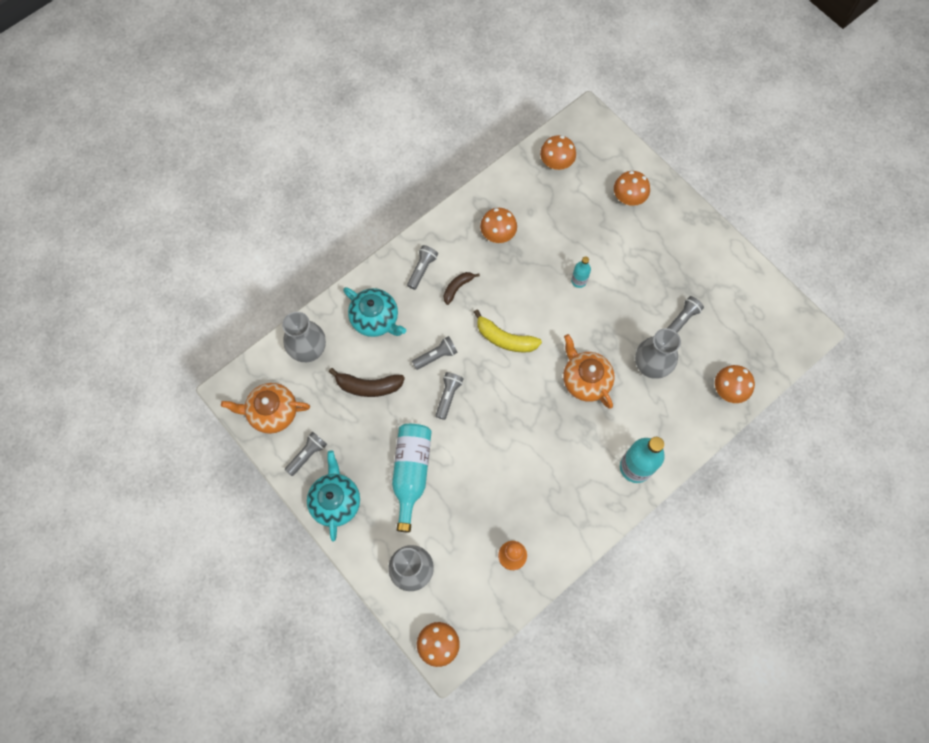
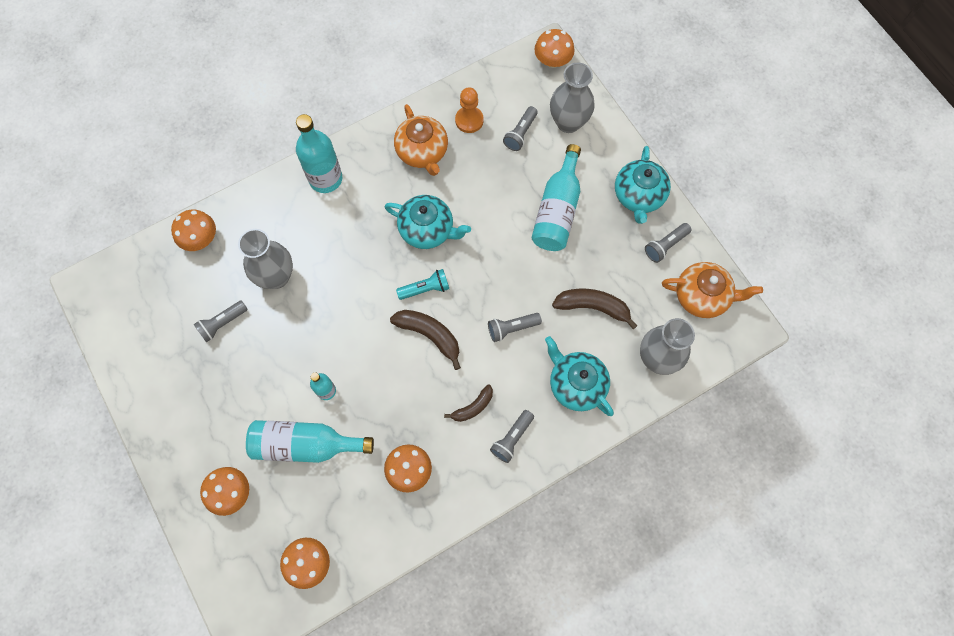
camera: 170 degrees left, 0 degrees up
(448, 396) = (505, 282): grey flashlight -> grey flashlight (520, 133)
(505, 339) = (429, 335): yellow banana -> brown banana
(517, 378) = (425, 289): none -> turquoise flashlight
(528, 433) = (427, 230): none -> turquoise teapot
(583, 238) = (305, 445): none -> turquoise bottle
(585, 380) = (351, 274): orange teapot -> orange teapot (422, 152)

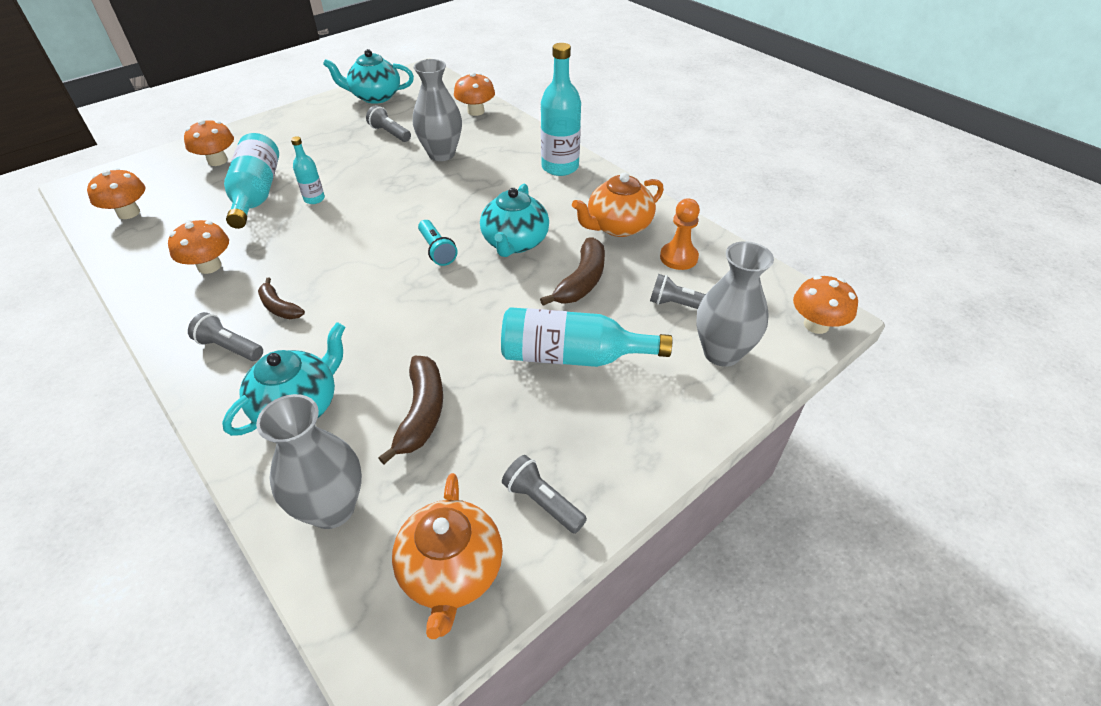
camera: 80 degrees right, 25 degrees down
(429, 335) = (377, 261): brown banana -> brown banana (581, 281)
(512, 328) = (386, 330): grey flashlight -> none
(638, 196) = (626, 454): turquoise teapot -> turquoise teapot (375, 97)

